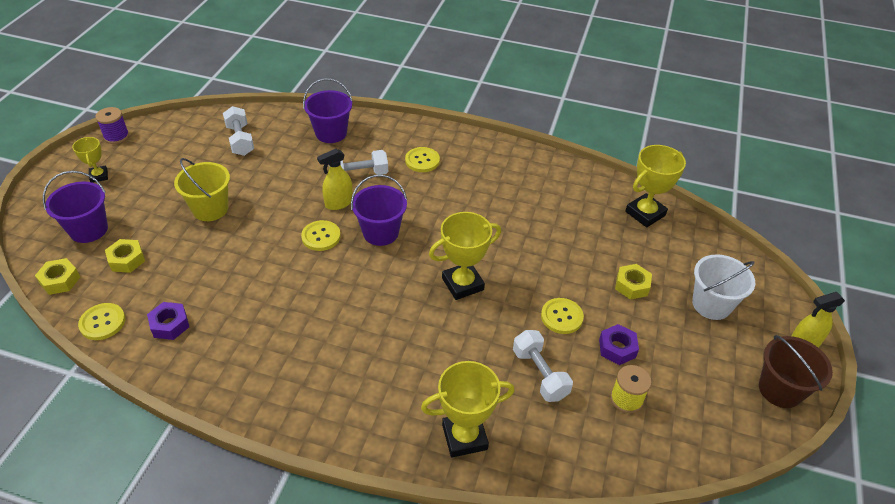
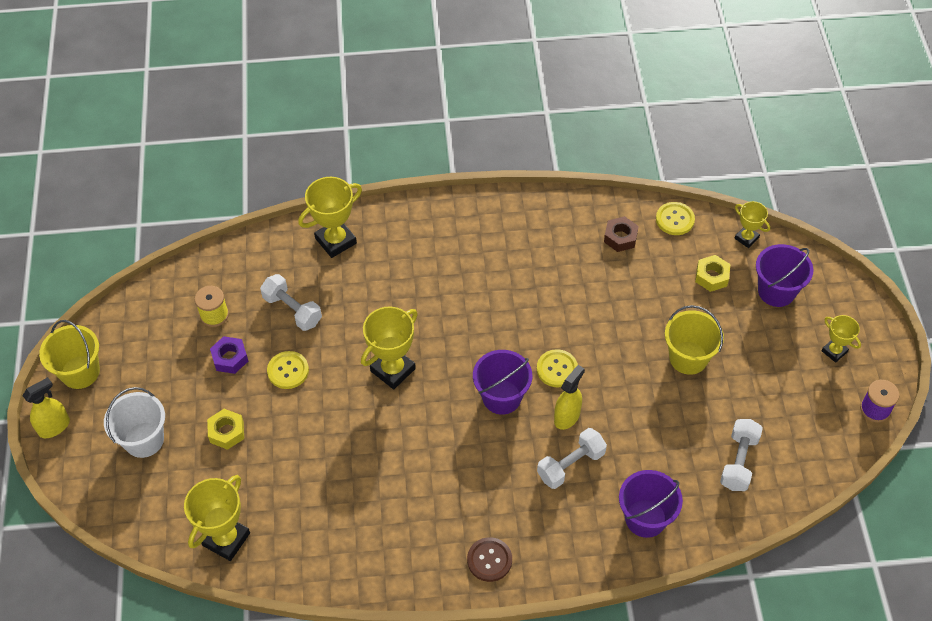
camera: 160 degrees right, 10 degrees up
(60, 280) = (746, 238): yellow nut -> yellow trophy
(170, 325) = (620, 237): purple nut -> brown nut
(240, 140) = (738, 461): white dumbbell -> white dumbbell turned 60 degrees clockwise
(422, 161) = (512, 517): yellow button -> none
(452, 145) = (489, 560): none -> brown button
(780, 389) = (80, 372): brown bucket -> yellow bucket

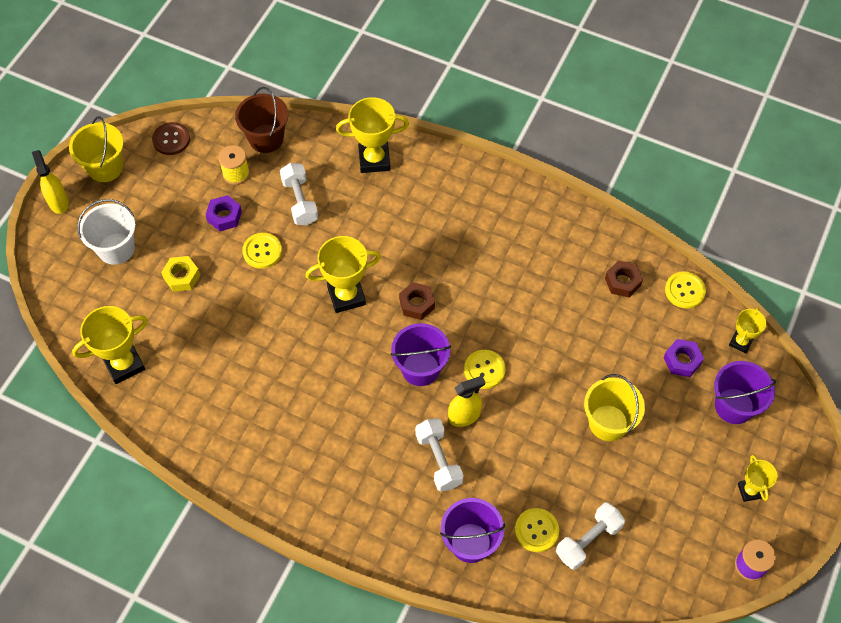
camera: 30 degrees right, 5 degrees up
(54, 427) = (58, 202): yellow spray bottle -> yellow spray bottle turned 105 degrees counterclockwise
(221, 270) = (266, 138): none -> brown bucket
(460, 344) = (417, 304): none -> brown nut
(489, 560) = (315, 501): brown button -> brown button (171, 139)
(571, 465) = (438, 460): white dumbbell -> white dumbbell turned 75 degrees clockwise
(692, 477) = (536, 530): none -> yellow button
(711, 276) = (682, 360): yellow nut -> purple nut
(746, 238) = (740, 342): yellow trophy -> yellow trophy turned 45 degrees clockwise

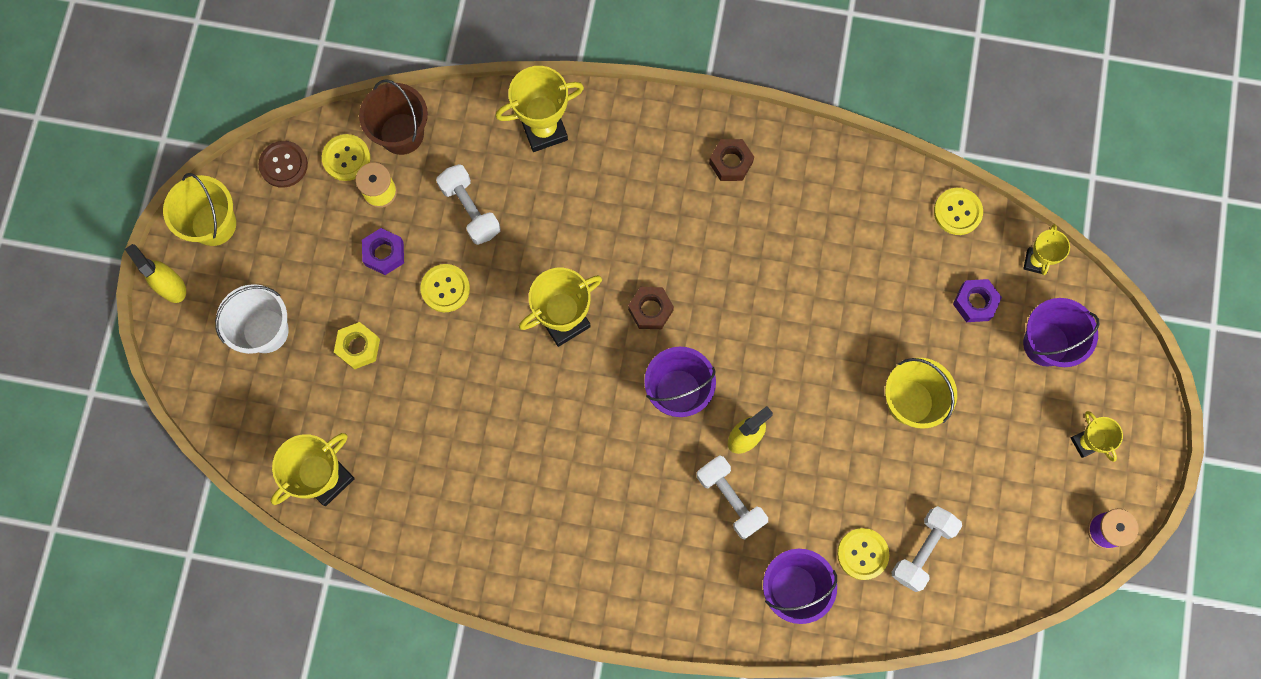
camera: 15 degrees left, 15 degrees up
(484, 370) = (752, 373): yellow button -> yellow button (346, 158)
(622, 282) = (883, 219): brown nut -> brown nut (730, 162)

